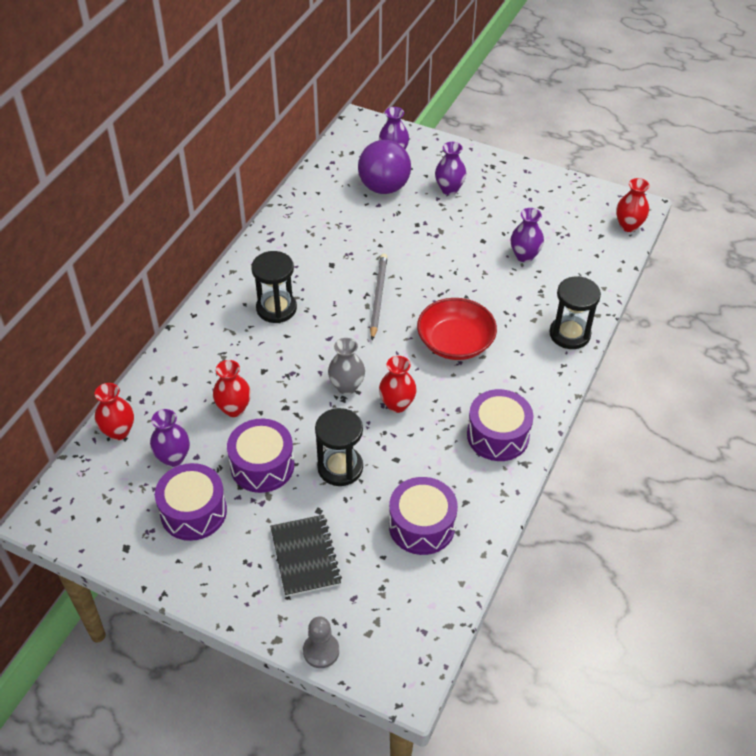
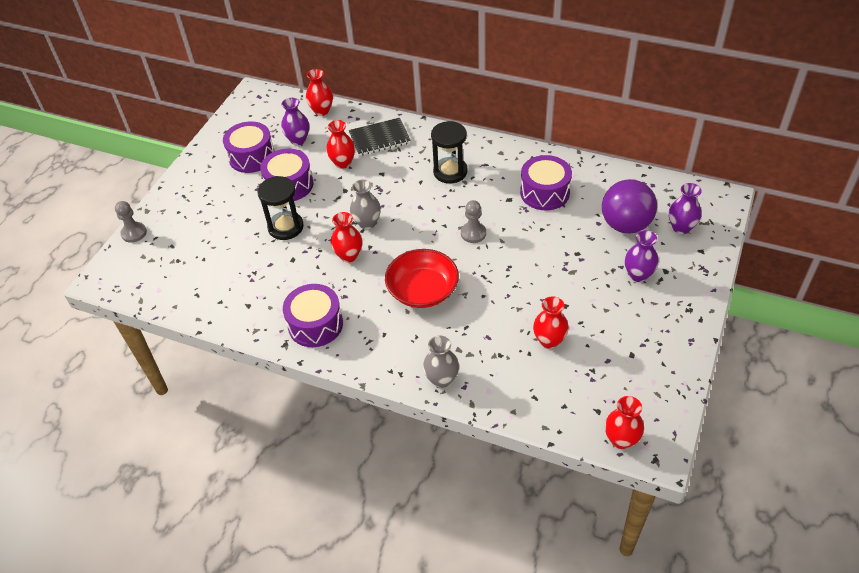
camera: 90 degrees right, 0 degrees up
(305, 556) = (209, 217): black notebook -> black notebook (379, 138)
(378, 297) = (473, 233): grey pencil -> grey pawn
(422, 525) = (228, 279): purple drum -> purple drum (544, 192)
(524, 256) = (549, 340): purple vase -> red vase
(569, 334) = (442, 379): black hourglass -> grey vase

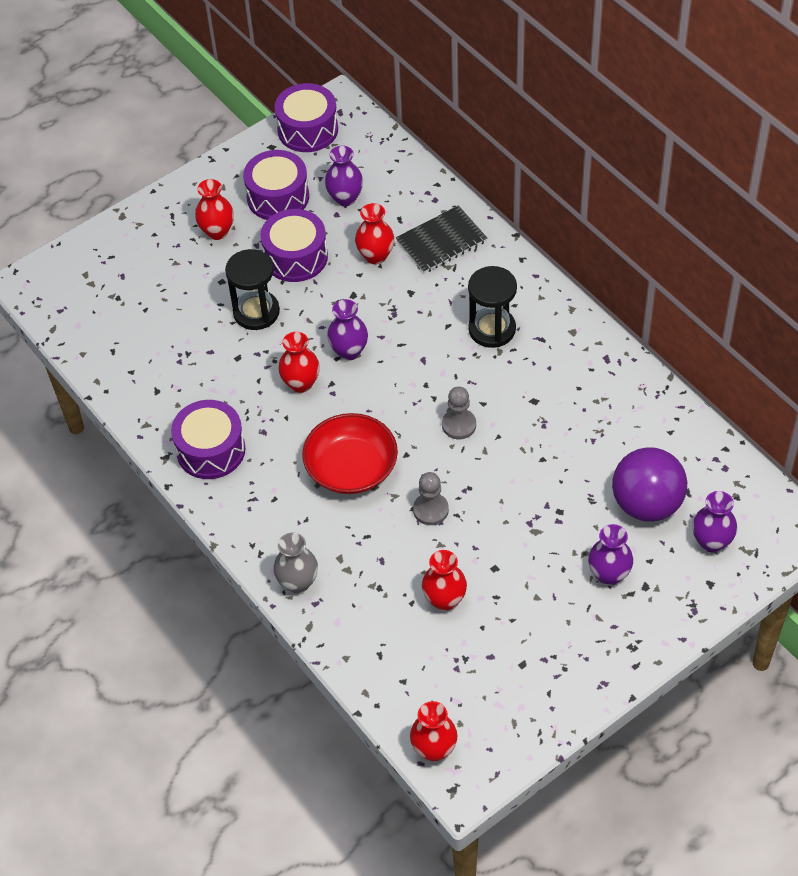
camera: 30 degrees right, 5 degrees up
(134, 233) = (92, 239): grey pawn -> grey pawn (430, 510)
(322, 111) = (400, 168): red vase -> red vase (217, 231)
(367, 223) = (349, 351): grey vase -> purple vase
(379, 138) = (441, 241): black notebook -> black notebook turned 45 degrees counterclockwise
(544, 192) = (583, 413): purple drum -> purple drum (308, 130)

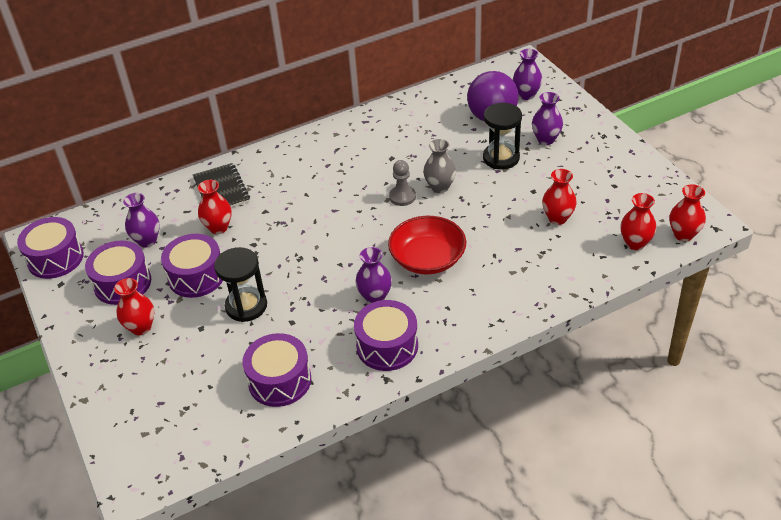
camera: 80 degrees left, 10 degrees down
(156, 365) = (279, 380): none -> purple drum
(298, 582) = (532, 298): grey vase -> grey vase (439, 187)
(301, 383) = (334, 282): red vase -> red vase (635, 243)
(349, 351) = (311, 251): purple vase -> purple vase (375, 297)
(430, 510) = (476, 218): grey pawn -> none
(492, 329) = (318, 172): black hourglass -> black hourglass (501, 158)

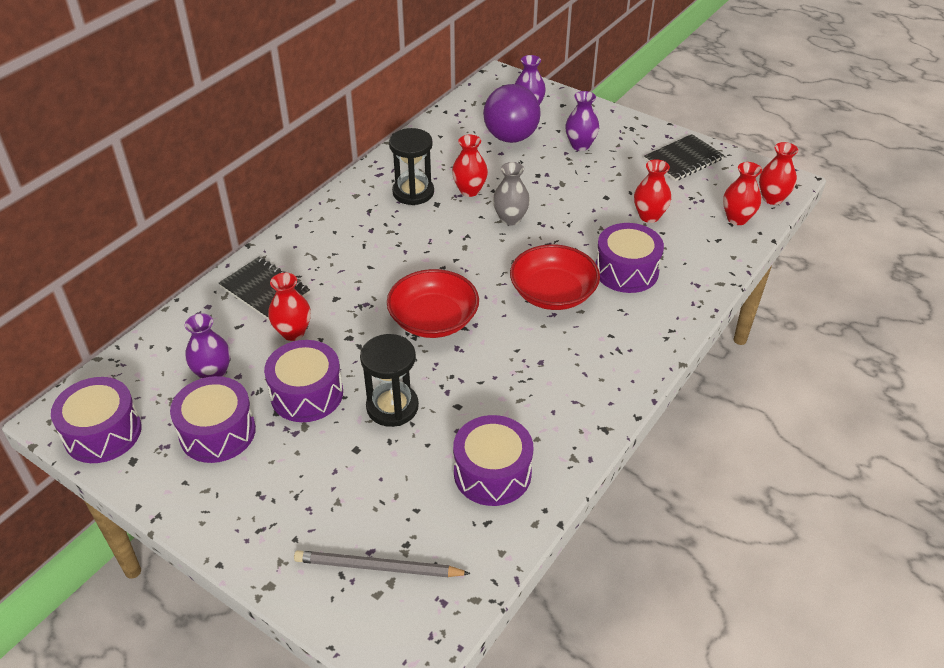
camera: 30 degrees left, 0 degrees up
(141, 327) = (280, 475): red vase -> red vase (469, 190)
(157, 415) = (378, 567): none -> grey pencil
(322, 250) = (433, 320): none -> red bowl
(375, 297) = (528, 349): purple vase -> none
(387, 346) = (580, 395): purple drum -> purple drum (626, 271)
(402, 197) = (479, 239): grey pawn -> none
(501, 158) = (550, 174): black hourglass -> black hourglass (413, 192)
(628, 176) = (683, 160): none -> black notebook

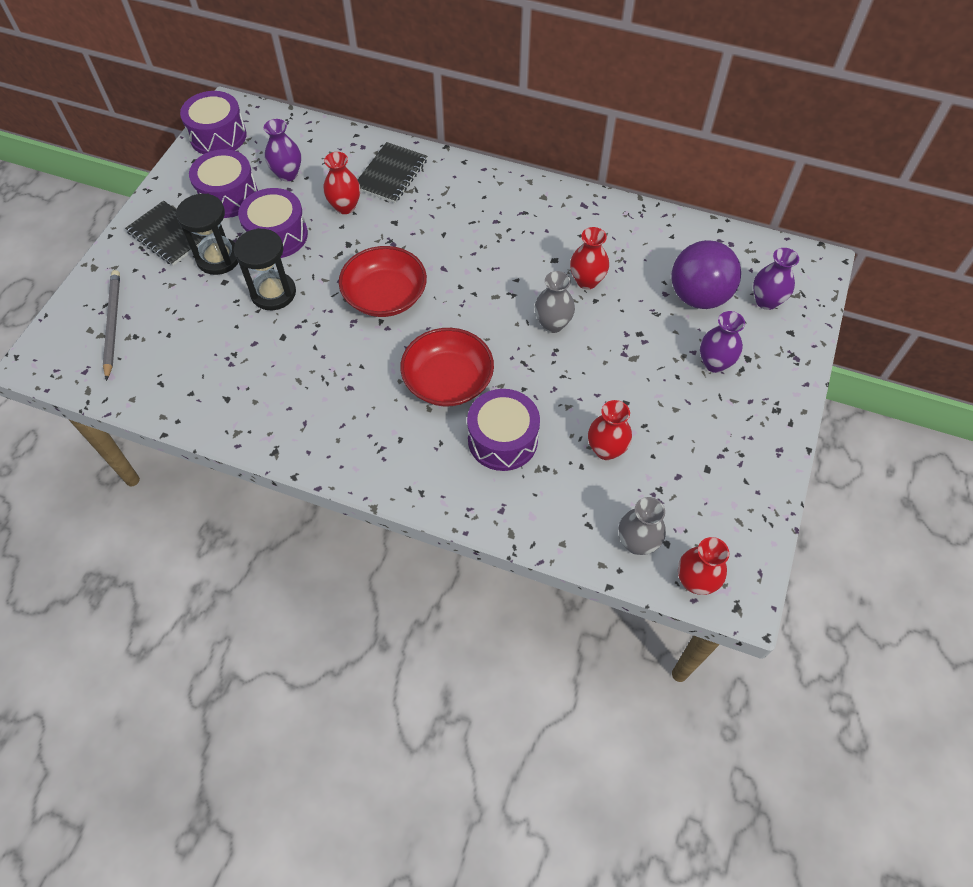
camera: 75 degrees right, 15 degrees up
(413, 192) = (565, 237): black hourglass -> black hourglass (218, 258)
(492, 473) = (211, 377): purple drum -> none
(683, 160) = (734, 473): black notebook -> black notebook (169, 235)
(737, 218) = (637, 543): red vase -> grey vase

